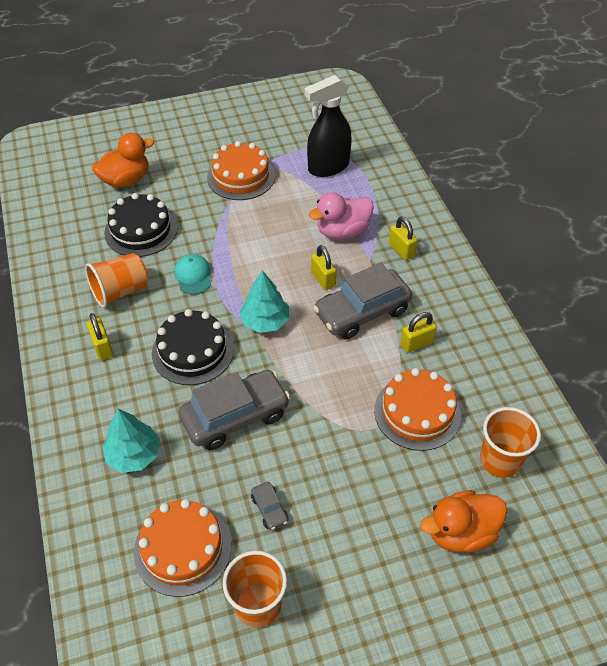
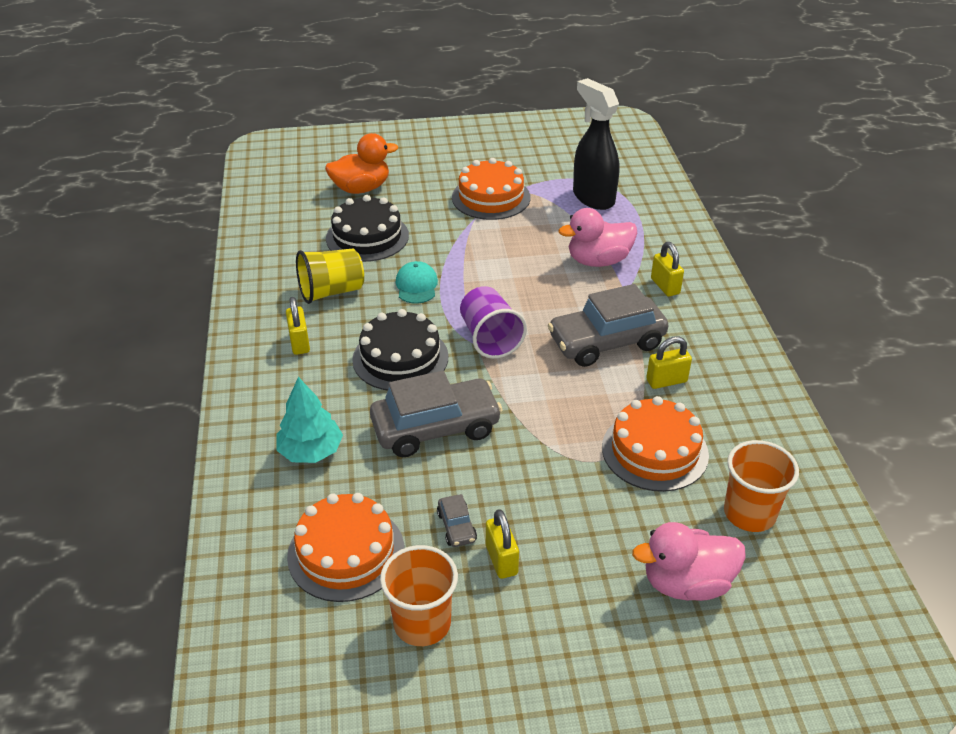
camera: 10 degrees right, 10 degrees down
(120, 291) = (331, 292): orange cup -> yellow cup
(265, 321) = (490, 339): turquoise tree -> purple cup
(323, 279) = (566, 305): yellow padlock -> yellow padlock (501, 560)
(328, 167) = (593, 198): black spray bottle -> black spray bottle turned 75 degrees clockwise
(460, 532) = (686, 583): orange duck -> pink duck

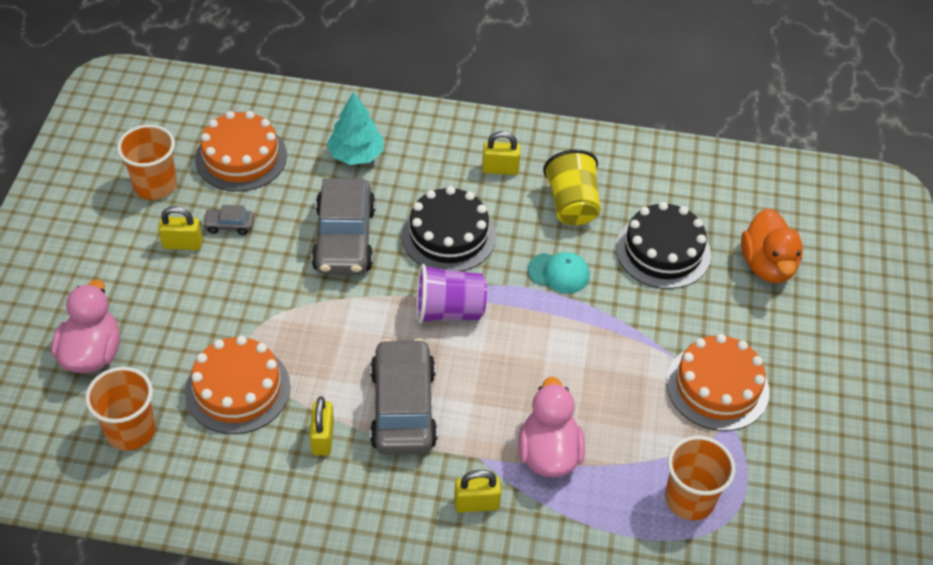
camera: 105 degrees right, 10 degrees up
(593, 198) = (689, 499): black spray bottle -> orange cup

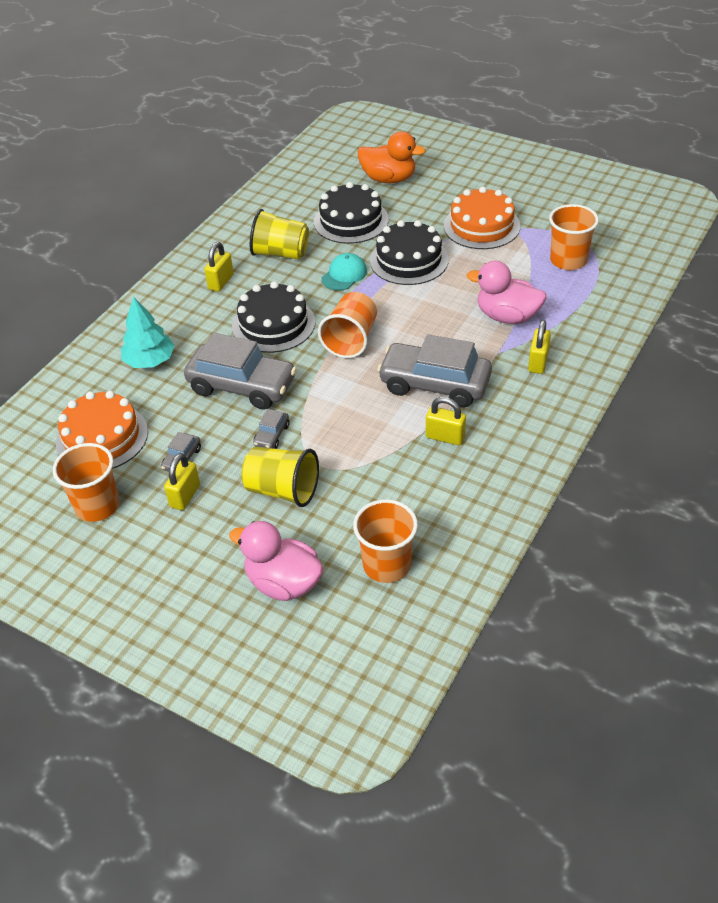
camera: 65 degrees left, 5 degrees down
(208, 317) = (283, 490): none -> yellow cup
(238, 389) = (372, 483): orange cake -> none
(281, 285) = (272, 435): none -> grey car
(449, 310) = (351, 340): purple cup -> orange cup
(613, 327) = (409, 260): none -> black cake

